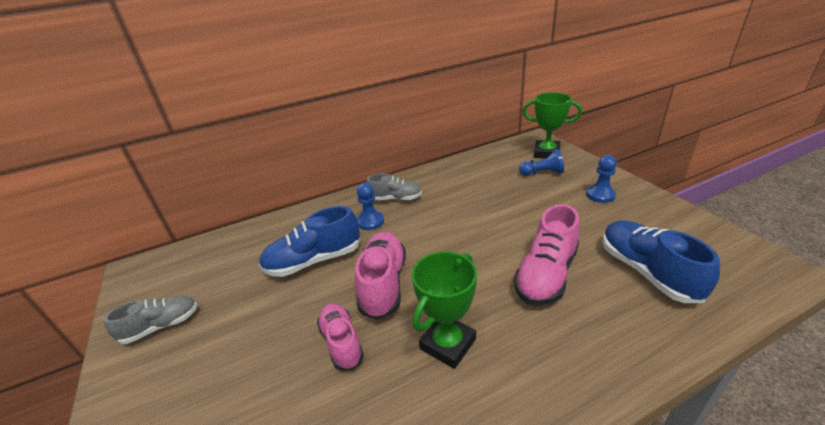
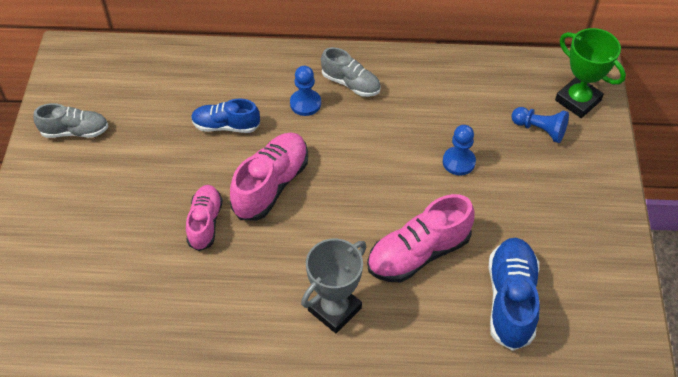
camera: 25 degrees right, 20 degrees up
(314, 261) = (226, 126): blue shoe -> blue shoe, size x0.65
(448, 344) = (284, 269): green trophy -> none
(524, 354) = (334, 309): none -> grey trophy
(600, 195) = (569, 195): blue pawn -> blue pawn (458, 162)

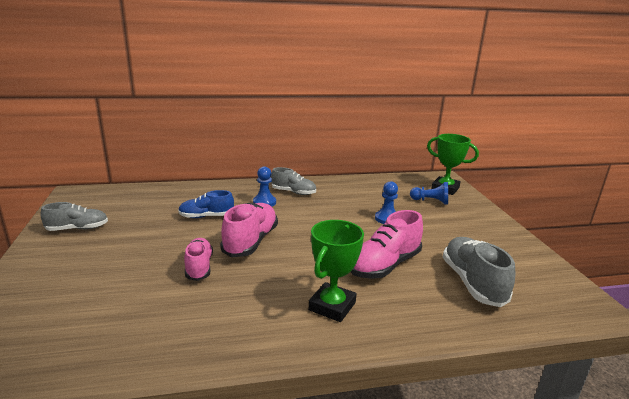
camera: 15 degrees left, 30 degrees down
(334, 309) = (332, 306): grey trophy -> green trophy
(511, 300) = (472, 283): blue shoe -> grey shoe

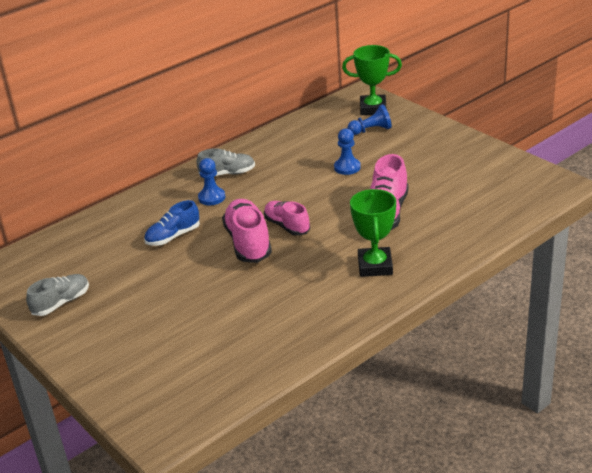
camera: 25 degrees left, 10 degrees up
(199, 267) = (231, 284): pink shoe -> pink shoe (287, 226)
(472, 283) = (464, 201): grey shoe -> none

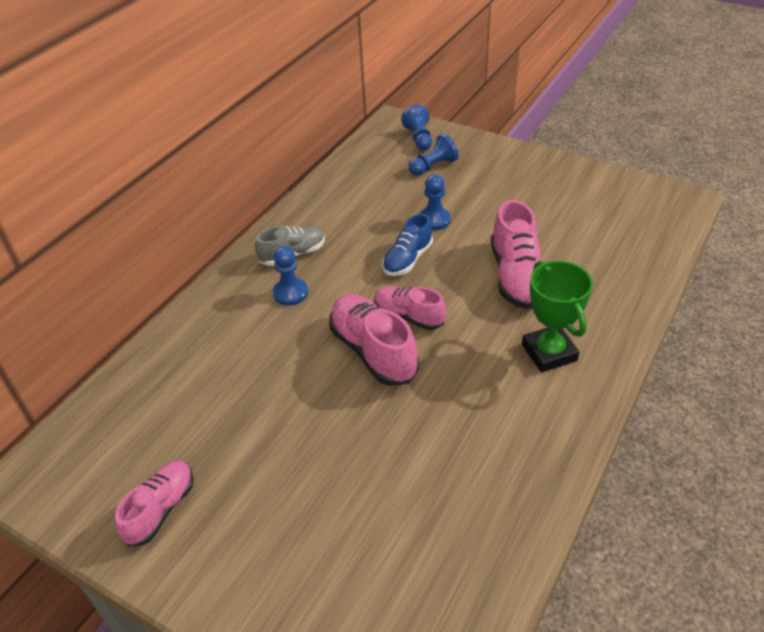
camera: 20 degrees left, 10 degrees up
(61, 303) = (161, 509): grey shoe -> pink shoe
(173, 236) = (269, 362): blue shoe -> blue shoe (407, 259)
(373, 108) = (419, 138): green trophy -> blue pawn

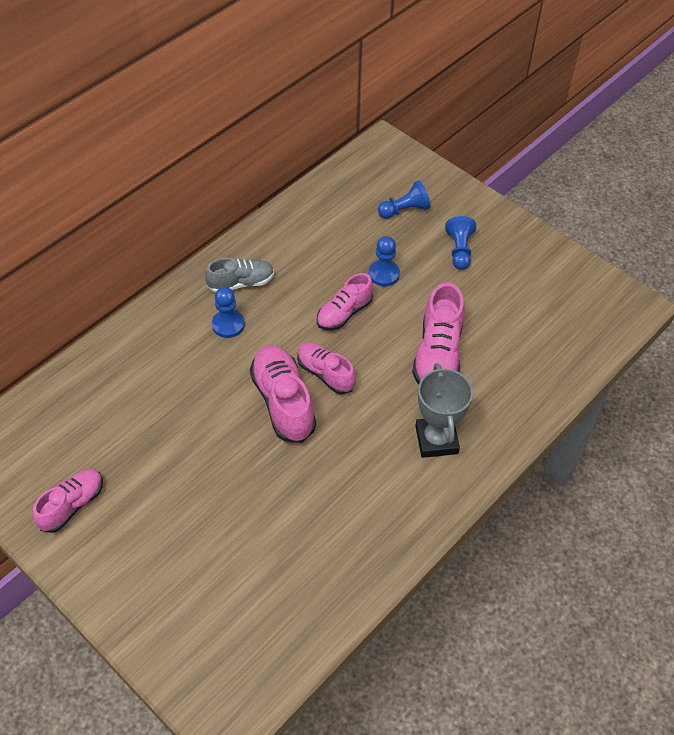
camera: 10 degrees right, 10 degrees up
(407, 259) = (344, 313): blue shoe -> pink shoe
(419, 138) = (402, 172): blue pawn -> blue pawn (459, 250)
(549, 352) = (436, 440): green trophy -> grey trophy

